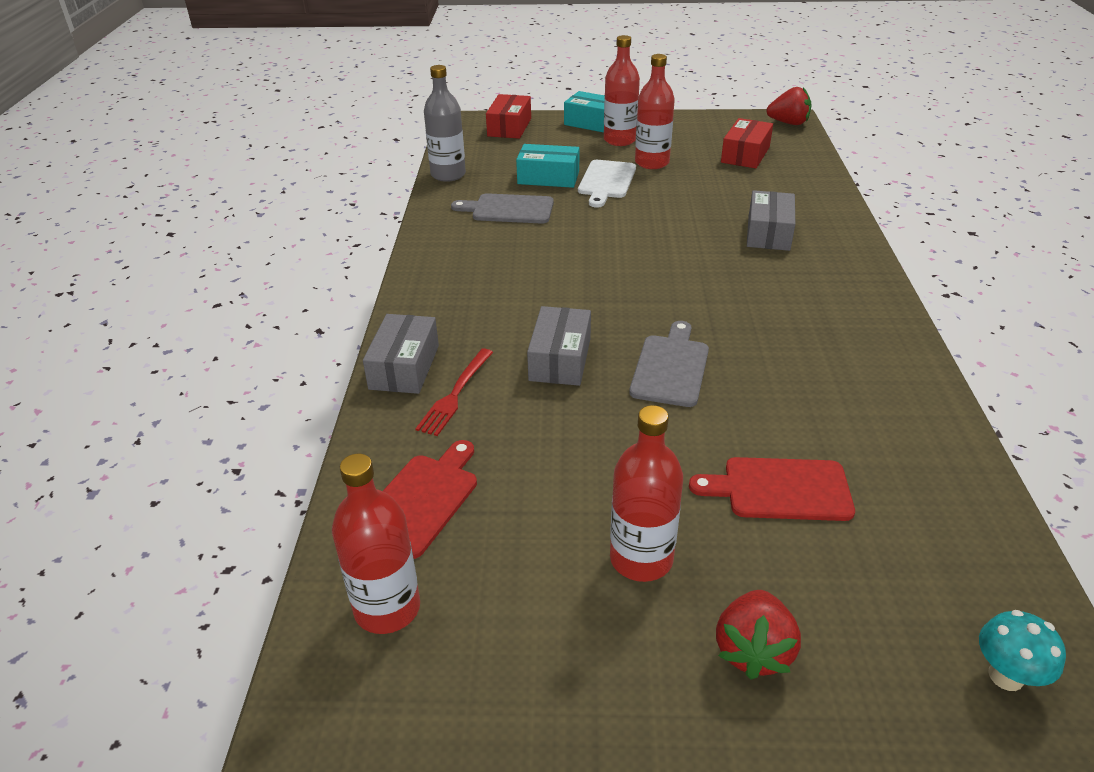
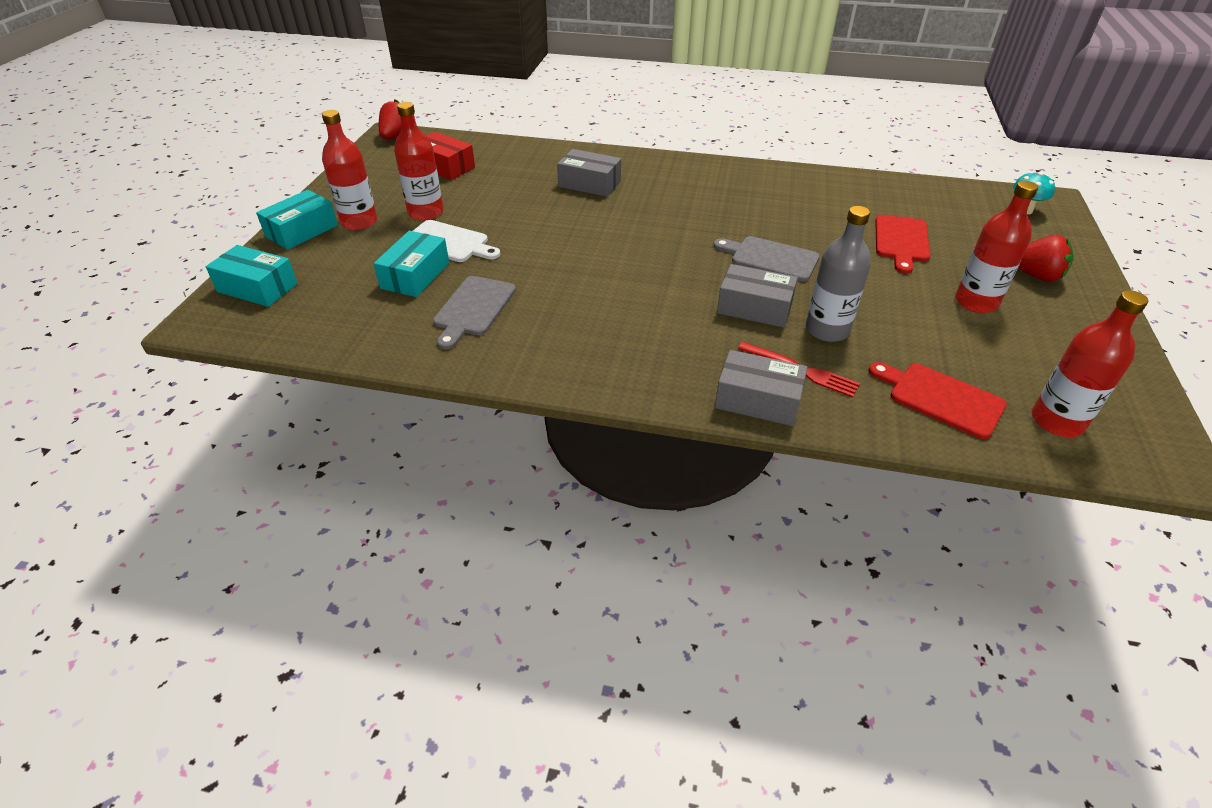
camera: 80 degrees left, 5 degrees up
(448, 174) = (355, 346): grey bottle -> grey bottle (827, 330)
(509, 127) = (257, 288): red box -> turquoise box

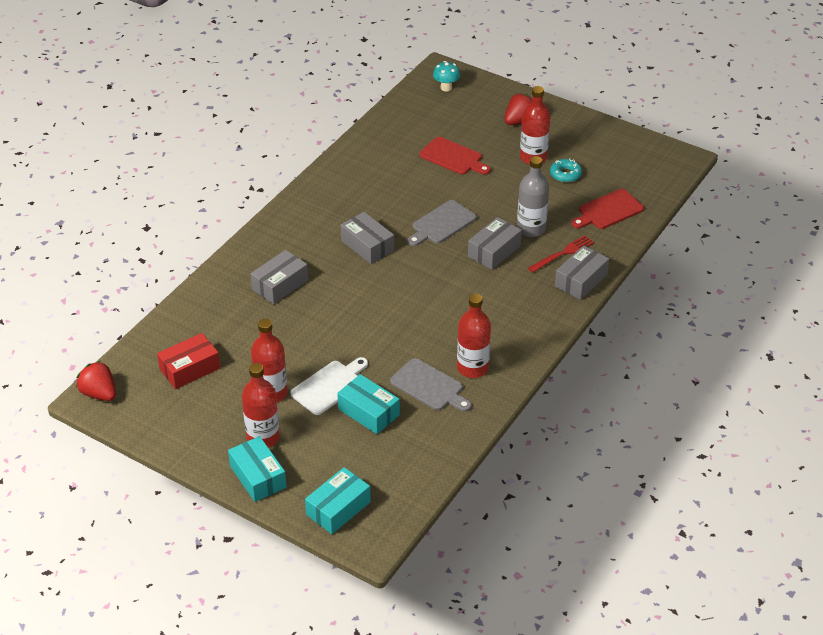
camera: 70 degrees left, 0 degrees up
(689, 218) = (367, 246): none -> grey box
(974, 338) = (565, 174): none -> turquoise donut
(1057, 421) = (641, 179): red bottle -> red bottle (472, 368)

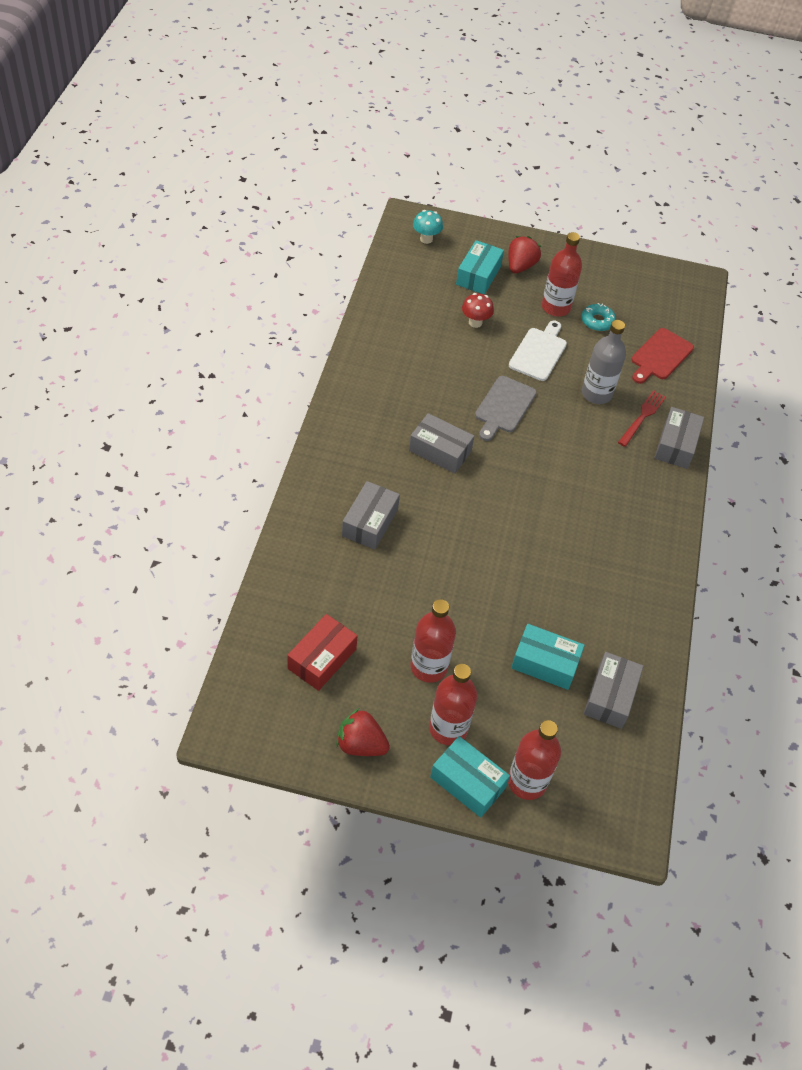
camera: 25 degrees left, 10 degrees up
(99, 393) = (232, 720): red strawberry -> red strawberry (360, 744)
(329, 386) = (487, 641): white cutting board -> white cutting board (539, 352)
(338, 508) = (574, 798): turquoise box -> turquoise box (478, 275)
(429, 386) = (591, 613): grey cutting board -> none
(453, 157) = (475, 322): red cutting board -> red mushroom
(472, 368) = (623, 579): red bottle -> red bottle (527, 782)
(494, 251) = (573, 429): grey box -> grey box (610, 696)

